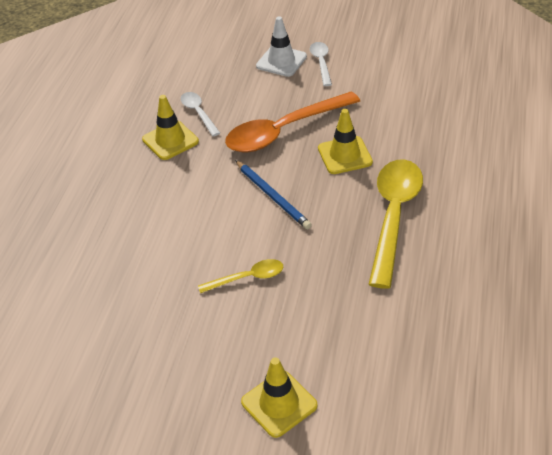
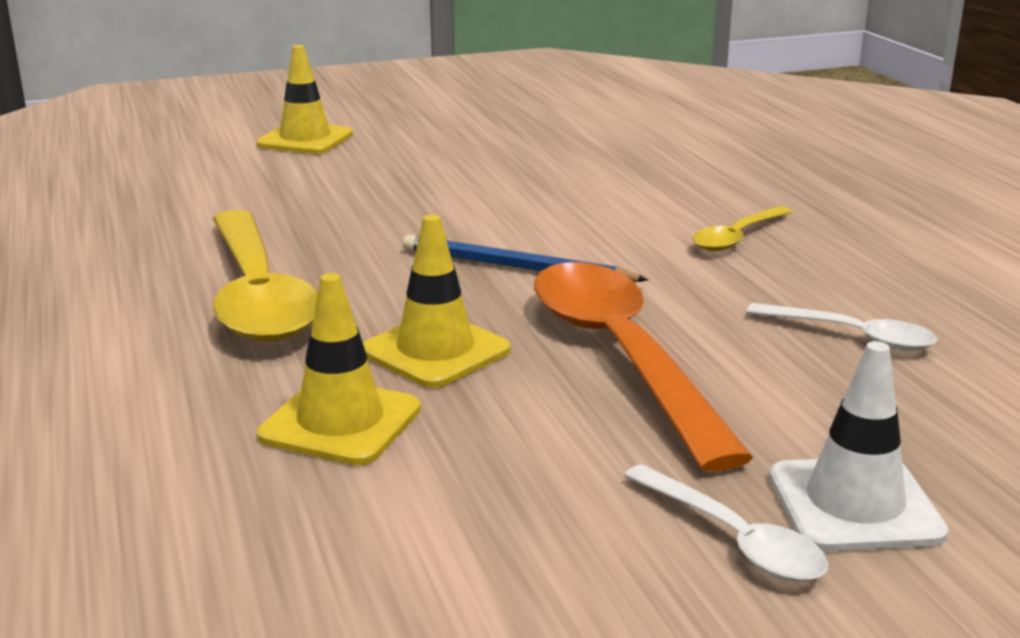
camera: 145 degrees right, 20 degrees down
(170, 140) = (823, 285): yellow traffic cone -> yellow traffic cone (340, 422)
(247, 278) = (449, 194): yellow spoon -> yellow spoon (737, 237)
(284, 131) = (620, 355): orange spoon -> orange spoon turned 45 degrees counterclockwise

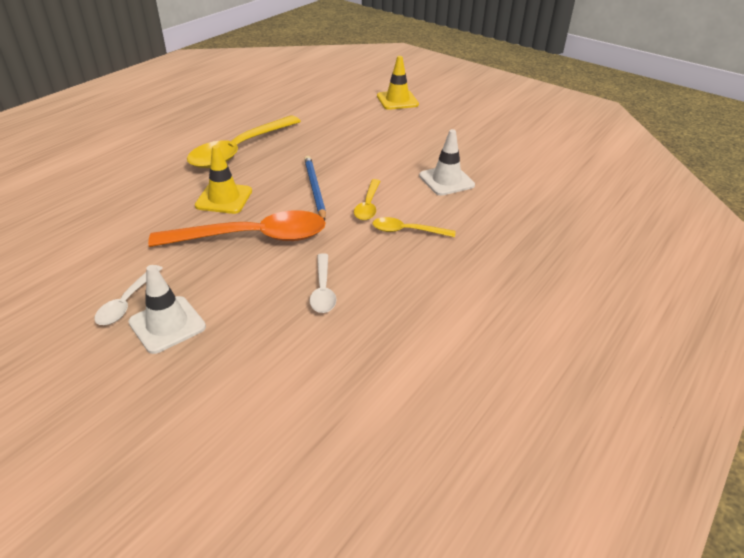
camera: 55 degrees right, 15 degrees up
(340, 422) = (158, 200): yellow traffic cone -> none
(620, 355) = (252, 237): orange spoon -> orange spoon turned 45 degrees clockwise
(621, 178) = (446, 180): none -> white traffic cone
(627, 243) = (368, 205): none -> yellow spoon

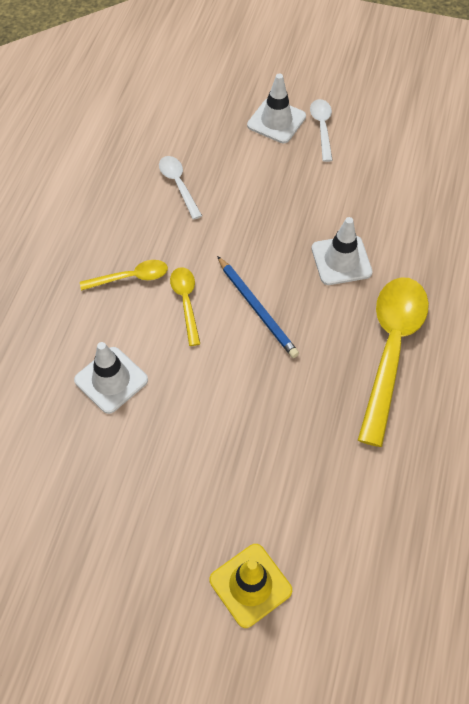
camera: 160 degrees right, 20 degrees up
(224, 198) = (341, 260): yellow traffic cone -> white traffic cone
(252, 237) = (274, 219): orange spoon -> none

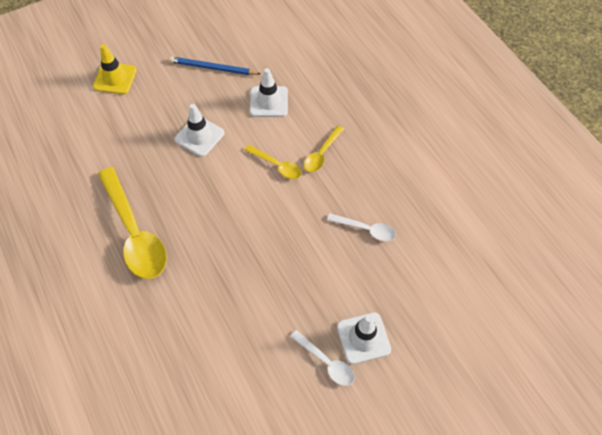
camera: 135 degrees right, 0 degrees up
(257, 309) = (234, 194): blue pencil -> blue pencil (213, 68)
(341, 260) = (213, 265): white traffic cone -> white traffic cone (199, 136)

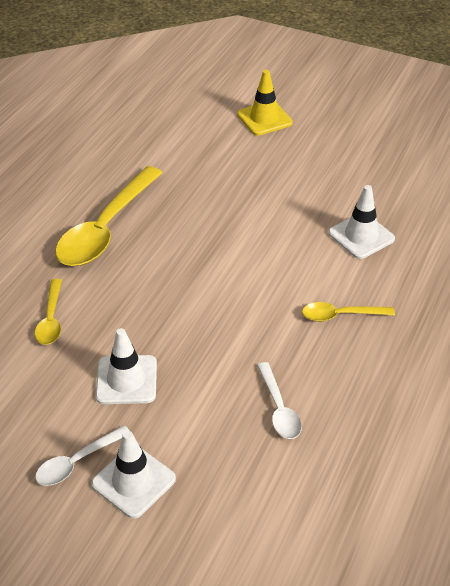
camera: 55 degrees right, 15 degrees down
(199, 136) = (260, 210): white traffic cone -> white traffic cone (126, 380)
(213, 68) = (354, 173): blue pencil -> none
(277, 165) = (286, 287): yellow spoon -> yellow spoon (51, 319)
(326, 362) = (77, 462): white spoon -> white spoon turned 45 degrees clockwise

